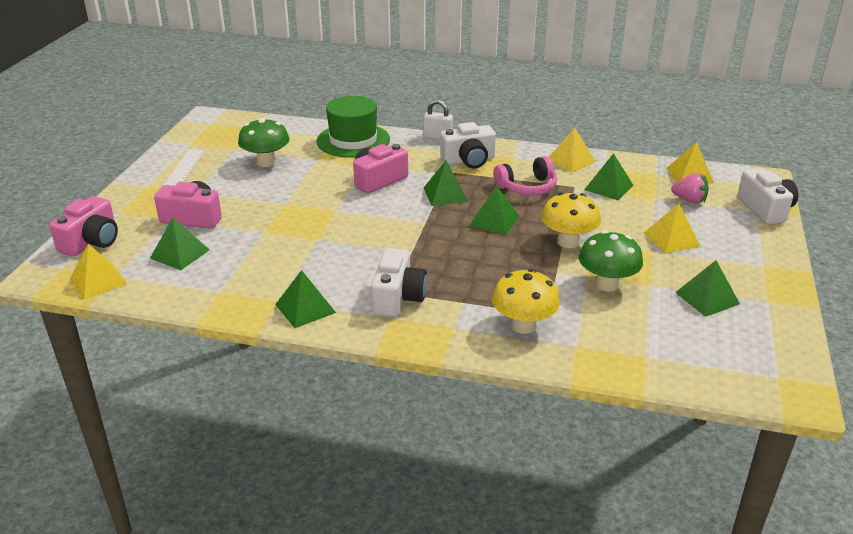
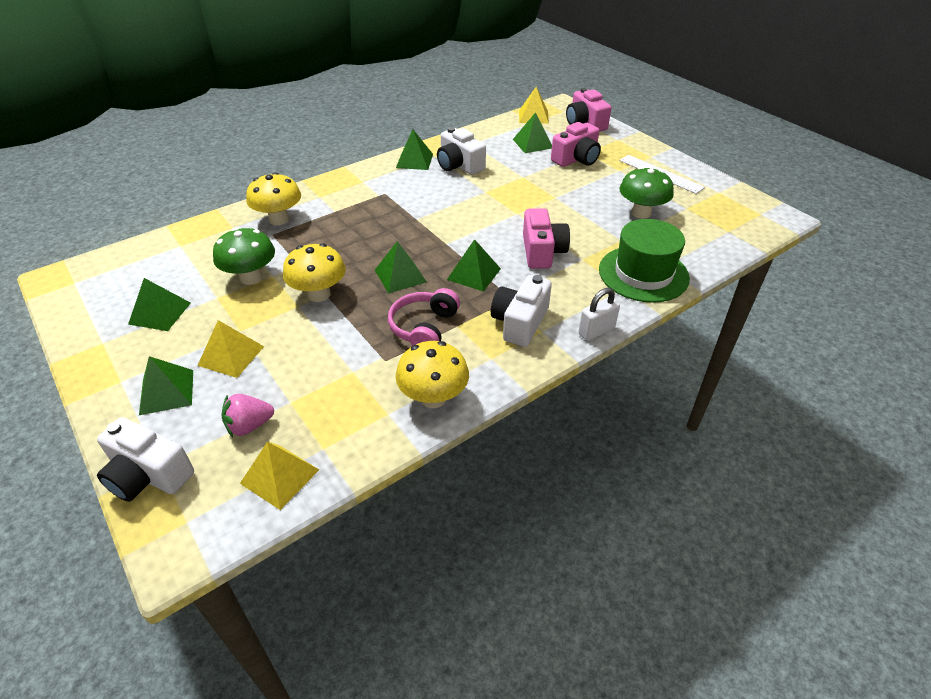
camera: 130 degrees right, 10 degrees up
(398, 298) = (376, 191): white camera -> white camera (459, 165)
(571, 160) = (433, 398): yellow pyramid -> yellow mushroom
(608, 187) = (351, 384): green pyramid -> green pyramid (166, 392)

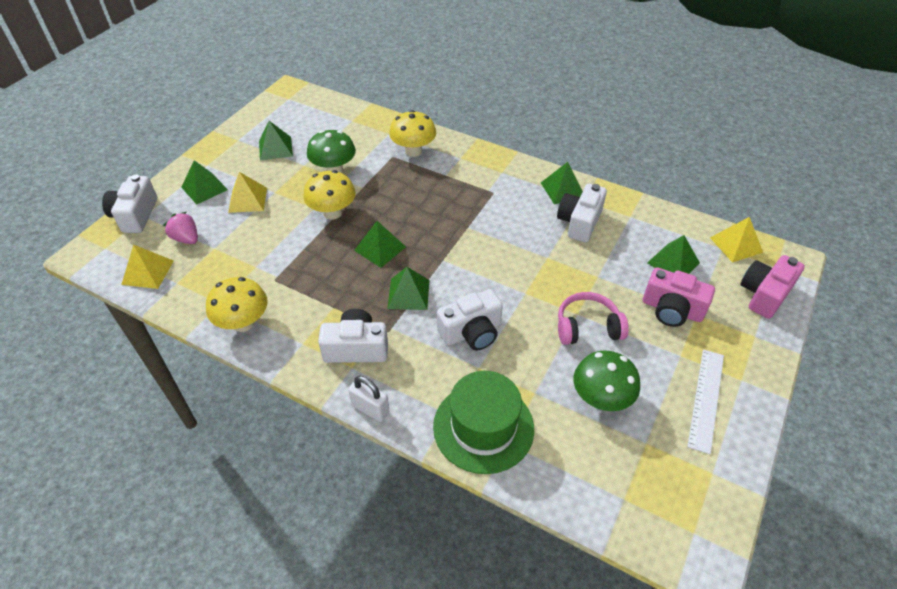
camera: 65 degrees right, 5 degrees up
(424, 328) = (321, 288): pink headphones -> pink headphones (587, 327)
(542, 252) = (471, 332): pink camera -> white camera

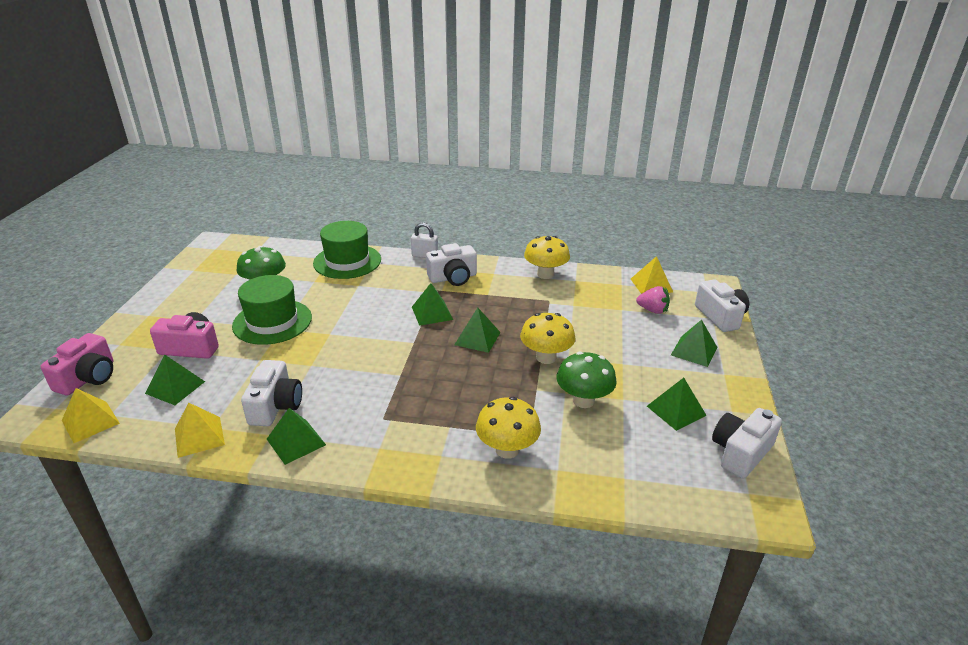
camera: 160 degrees right, 15 degrees down
(248, 200) = (639, 350): yellow pyramid -> yellow pyramid (199, 436)
(471, 332) = (369, 301): white camera -> white camera (740, 453)
(587, 327) = (272, 322): pink headphones -> green hat
(706, 399) = (183, 300): white ruler -> none

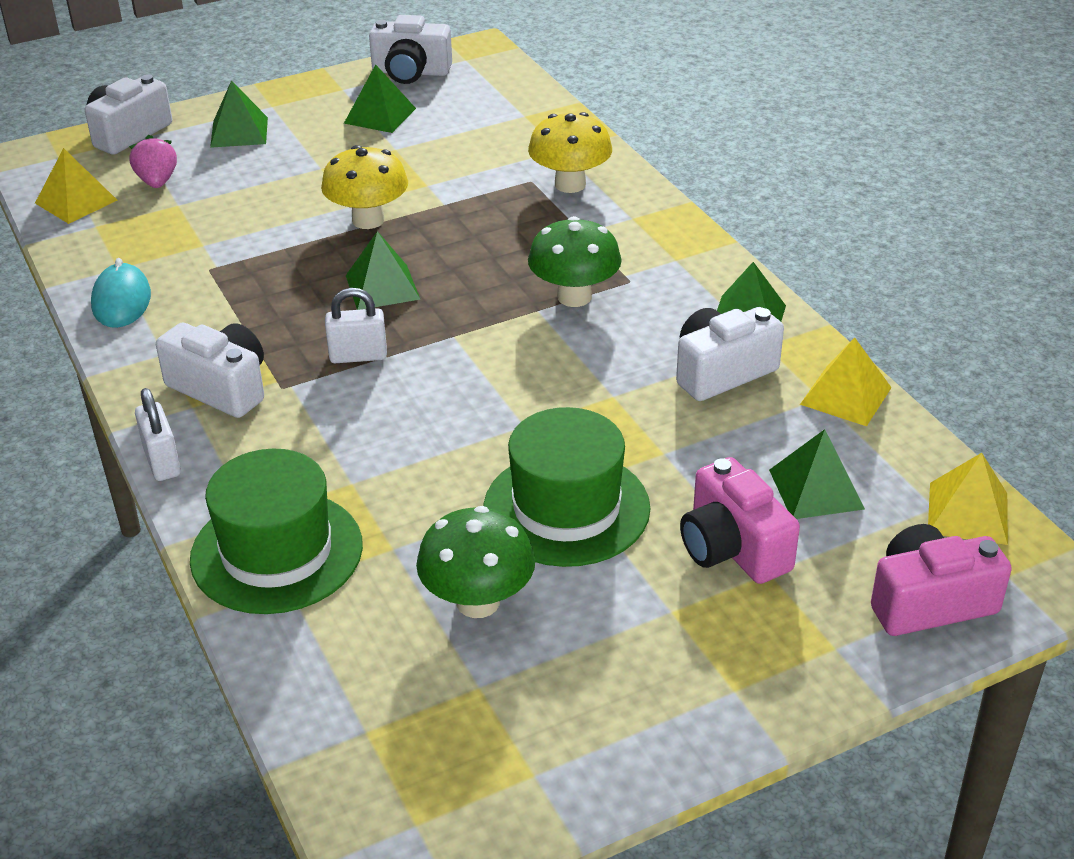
camera: 125 degrees left, 5 degrees up
(432, 313) = (358, 356): green pyramid -> white padlock
(545, 274) = (121, 301): yellow mushroom -> turquoise mouse
(583, 400) = (428, 169): green mushroom -> green mushroom (574, 297)

